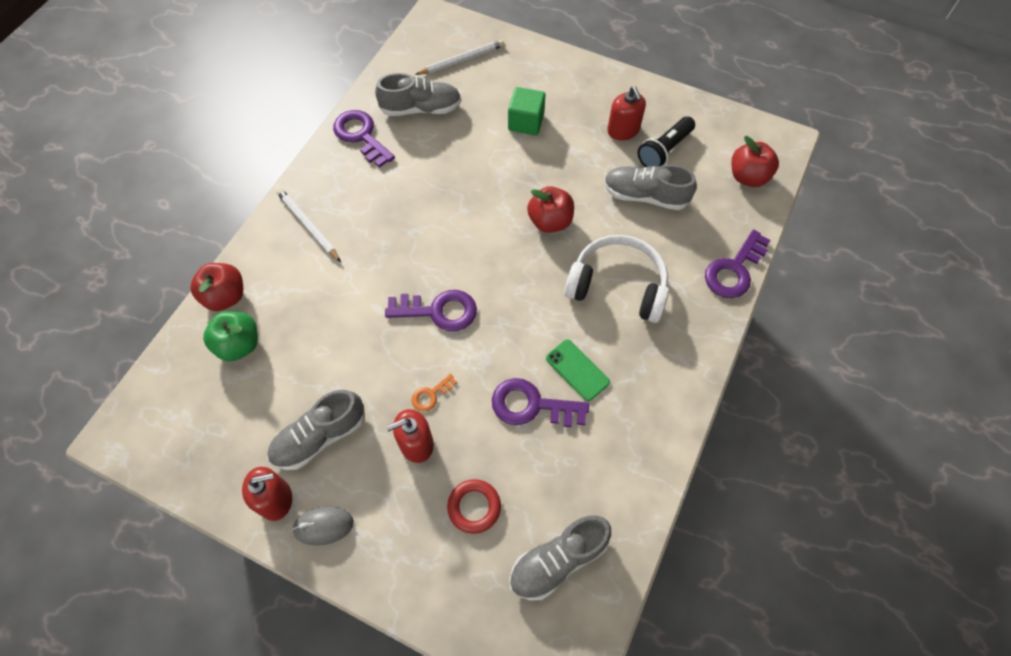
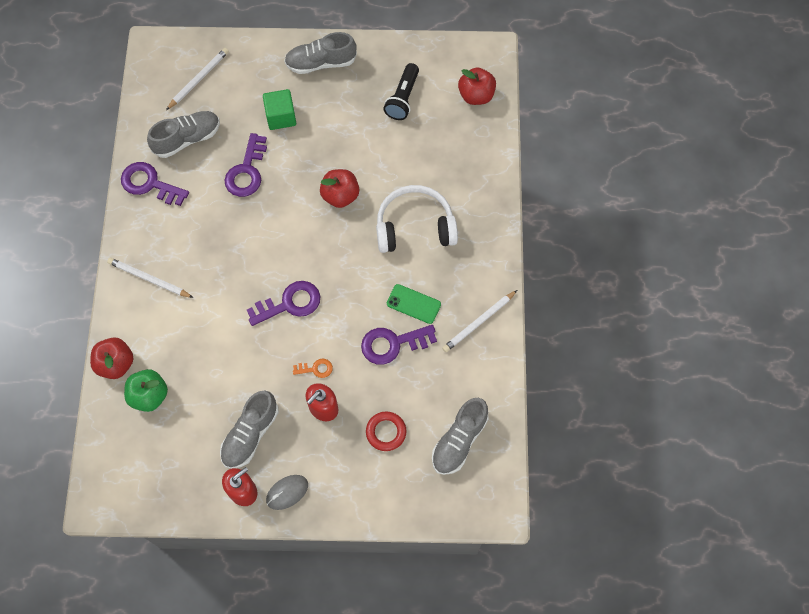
camera: 25 degrees left, 5 degrees up
(431, 395) = (316, 369): orange key -> orange key turned 120 degrees counterclockwise
(623, 130) = (363, 93): red soap dispenser -> none
(645, 196) = (404, 144): grey shoe -> grey shoe (321, 63)
(646, 424) = (479, 322): none -> white pencil
(734, 270) = (495, 178): purple key -> purple key (246, 171)

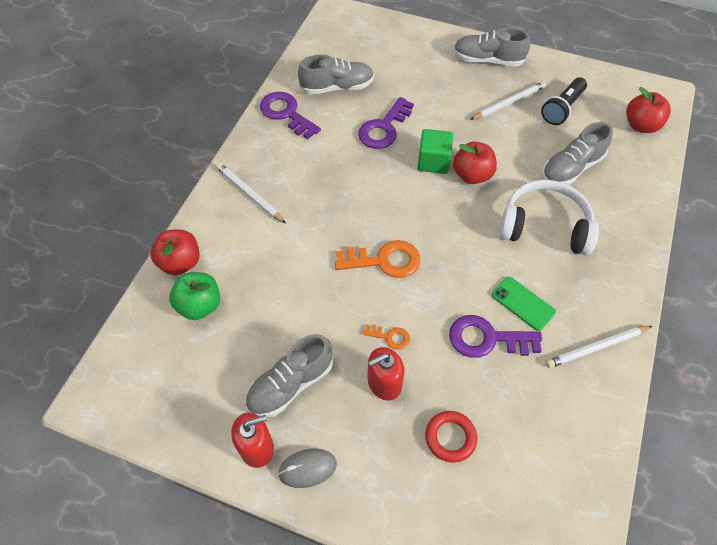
camera: 20 degrees right, 10 degrees down
(198, 79) = (367, 45): white pencil -> white pencil (508, 103)
(281, 117) = (434, 93): green cube -> green cube (433, 161)
(290, 303) = (384, 260): purple key -> orange key
(459, 440) = (540, 481): grey shoe -> grey shoe (571, 168)

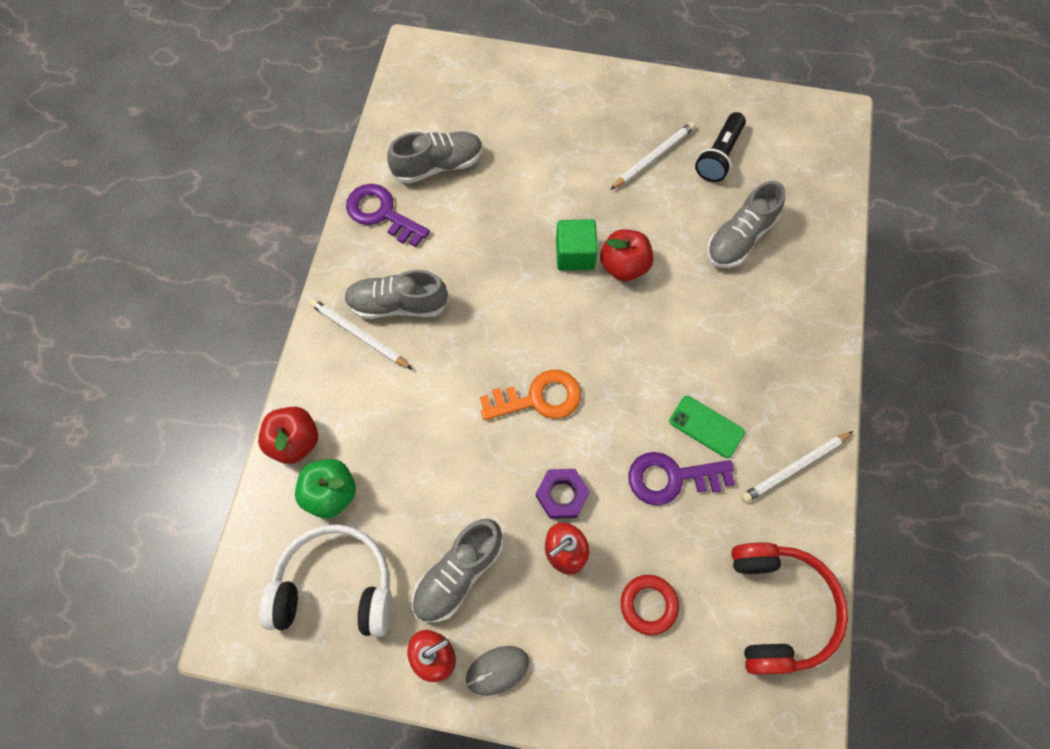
camera: 10 degrees left, 10 degrees up
(384, 128) = (507, 217): purple key -> none
(390, 337) = (562, 495): orange key -> purple nut
(488, 60) = (619, 98): grey shoe -> grey shoe (398, 304)
(544, 226) = (718, 322): white headphones -> white headphones (335, 587)
(567, 461) = (778, 608): none -> red headphones
(641, 125) = (814, 166): red apple -> none

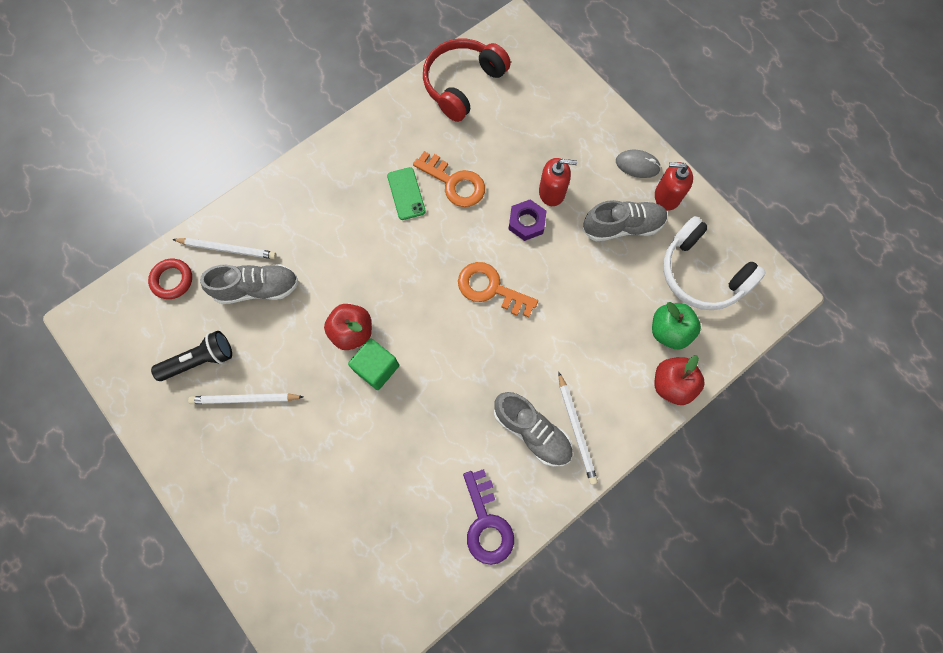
camera: 140 degrees left, 5 degrees up
(438, 165) = (408, 533): grey shoe -> none
(648, 605) = (528, 135): red ring -> red ring (172, 280)
(671, 478) = (454, 183): purple key -> orange key
(794, 467) = (380, 136): white pencil -> white pencil (227, 249)

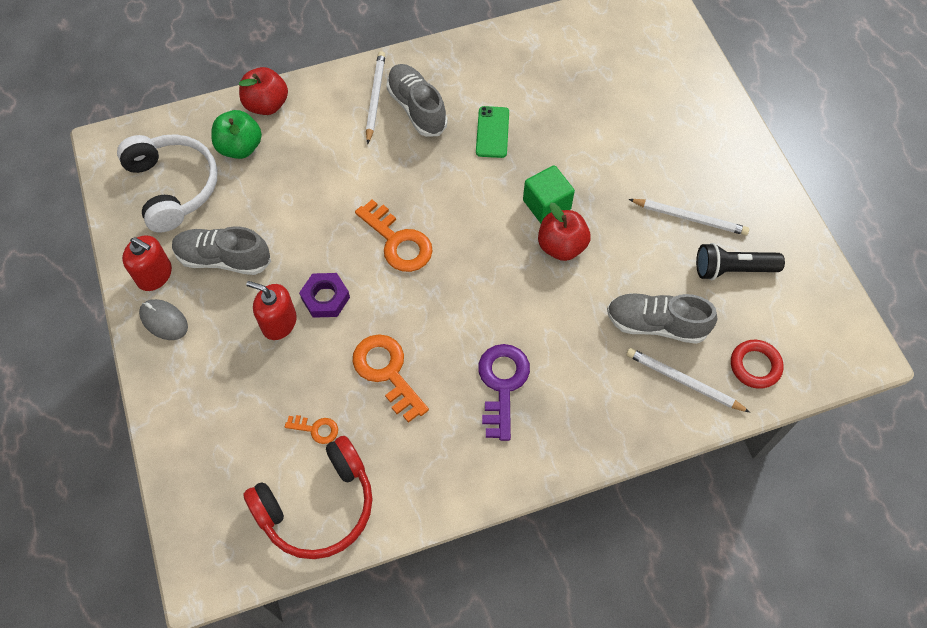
camera: 160 degrees left, 10 degrees down
(406, 194) = (450, 378): green phone -> green phone (492, 132)
(486, 524) = (489, 56): purple key -> purple key (502, 384)
(487, 129) = (316, 429): none -> orange key

